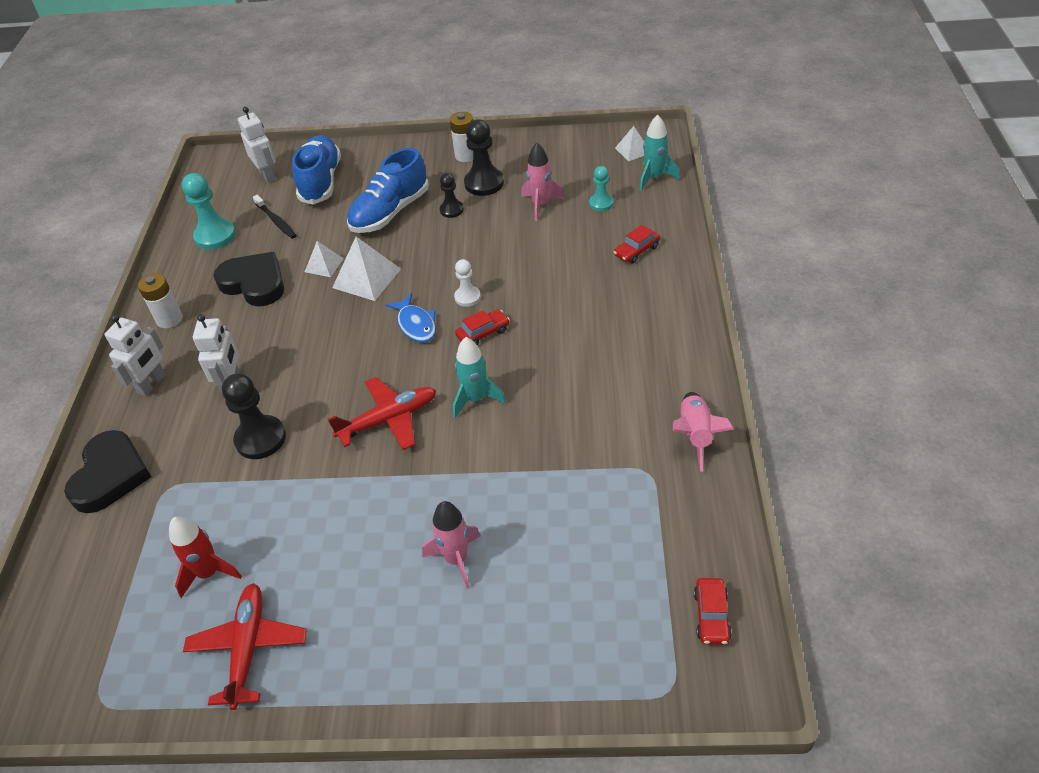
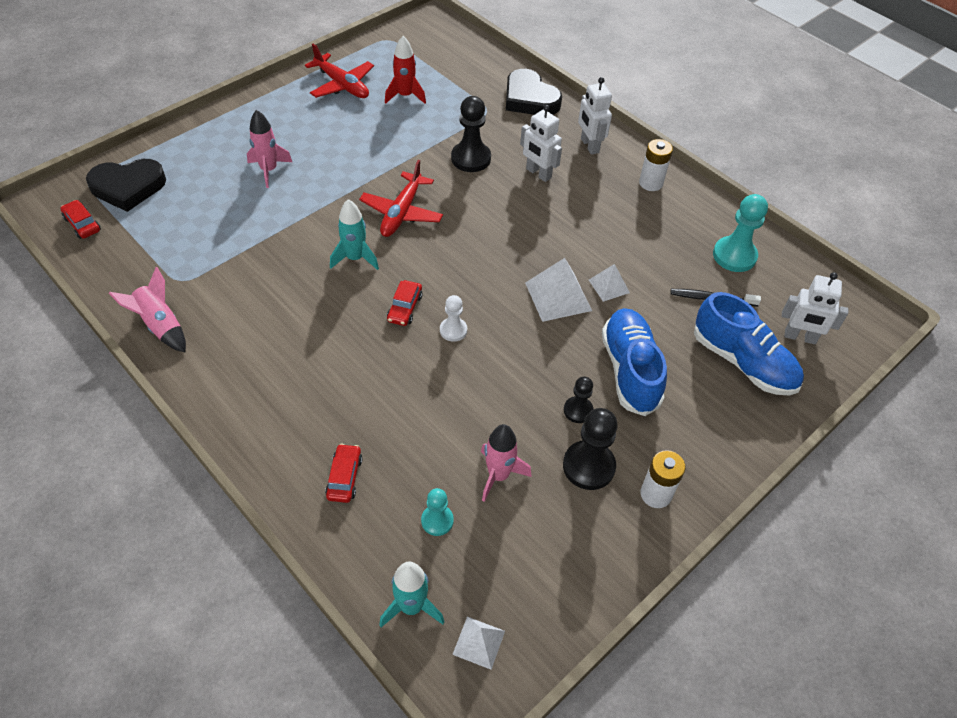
camera: 130 degrees right, 5 degrees up
(254, 283) = (637, 240): black heart -> black heart (128, 187)
(416, 325) = (466, 283): blue fish -> none

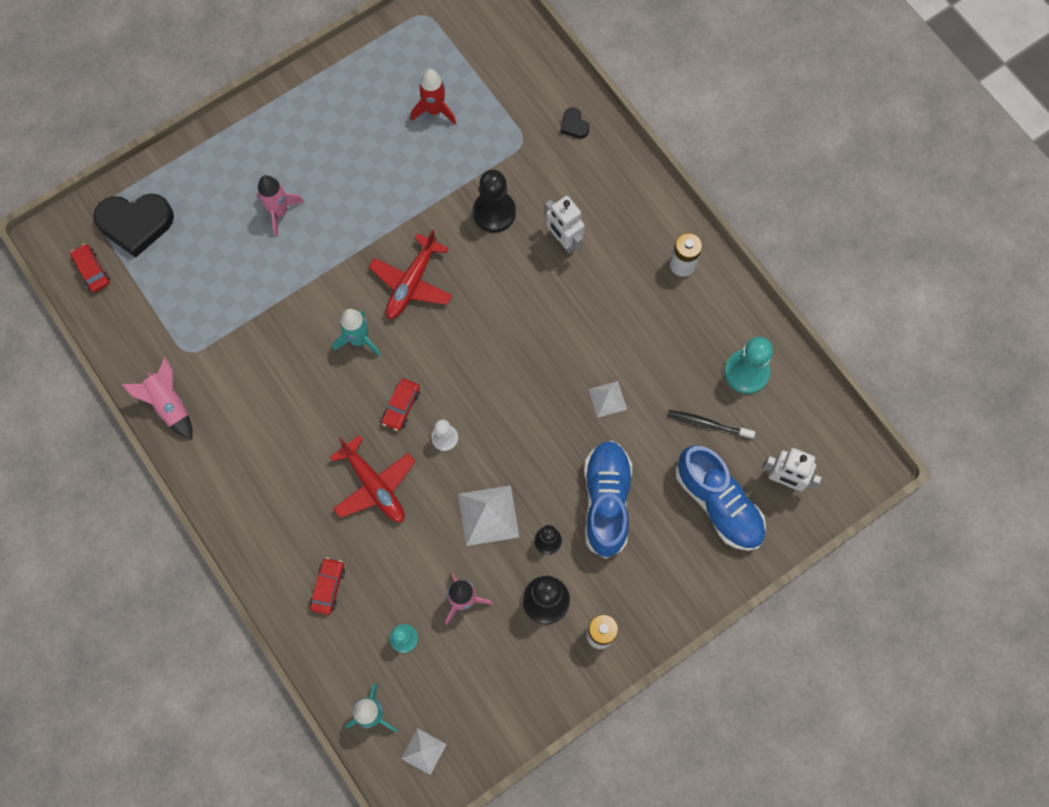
camera: 10 degrees right, 20 degrees up
(342, 85) = (366, 88): red plane -> red plane (374, 485)
(529, 98) = (574, 125): black heart -> black heart, size x0.45
(558, 296) = (554, 407): white pyramid -> white pyramid (488, 515)
(589, 145) = (627, 204): white robot -> none

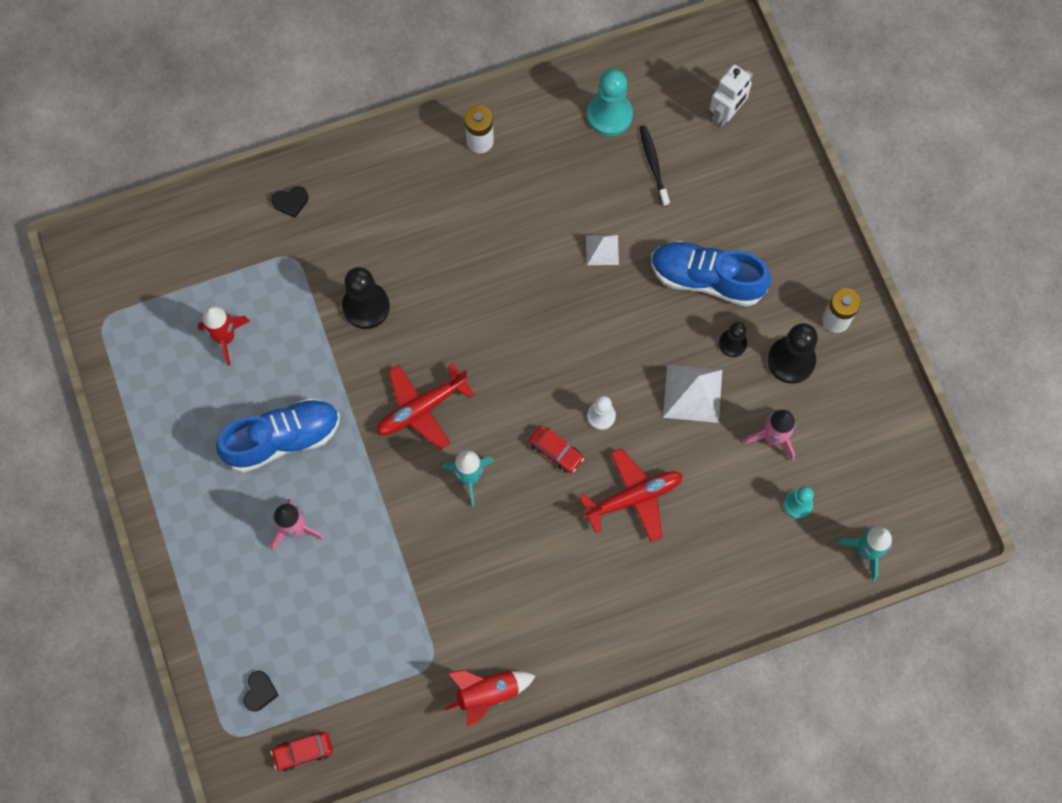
camera: 75 degrees left, 0 degrees up
(135, 224) = (260, 692): black heart -> black heart, size x0.45
(169, 404) = (487, 693): pink rocket -> red rocket
(328, 587) = (728, 567): red car -> none
(412, 283) = (421, 409): red plane -> red plane turned 105 degrees clockwise
(423, 751) = (912, 511): white pyramid -> none
(563, 240) = (419, 246): white robot -> none
(708, 424) = (653, 165): black toothbrush -> black toothbrush turned 135 degrees clockwise
(718, 503) = (734, 178): blue shoe -> blue shoe (283, 439)

